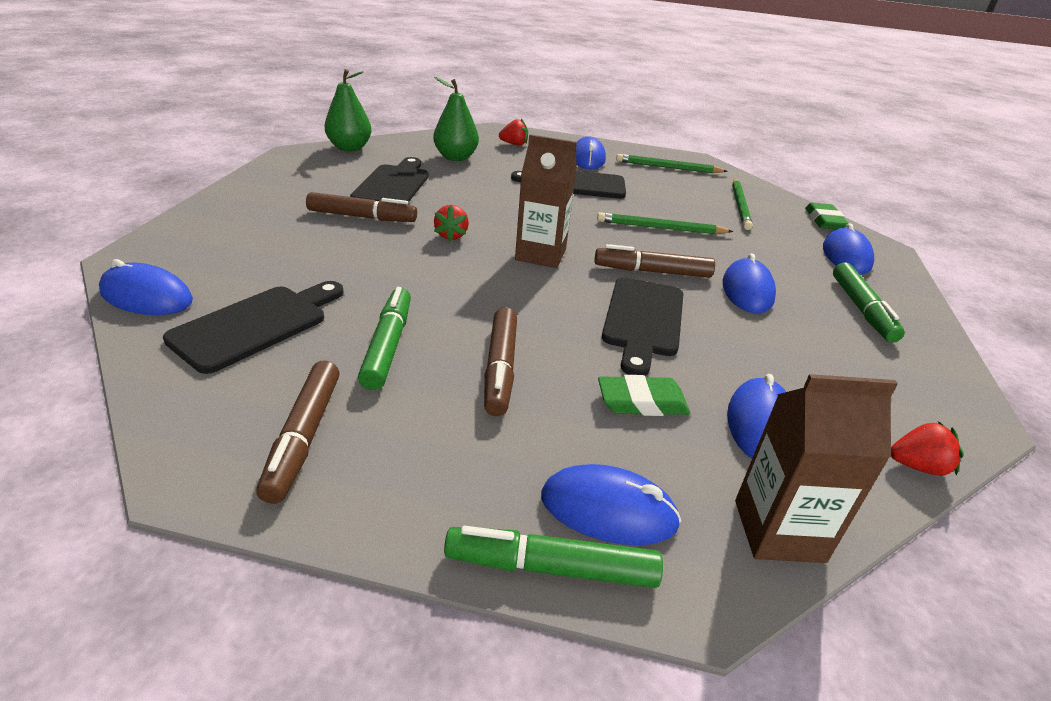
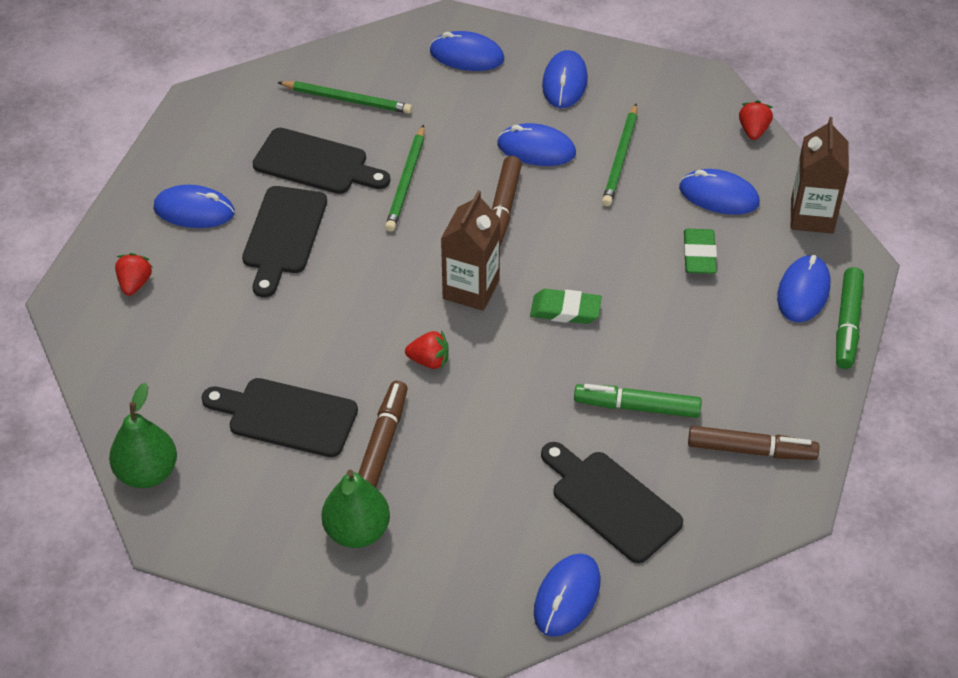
camera: 80 degrees left, 15 degrees up
(455, 157) = (188, 351): green pear -> green pear (357, 531)
(500, 368) = (664, 334): brown marker -> none
(643, 320) = (590, 233): black cutting board -> black cutting board (316, 163)
(668, 167) = (228, 135): green pencil -> green pencil (621, 158)
(824, 221) = (385, 42): green eraser -> green eraser (565, 310)
(862, 309) = (564, 83): green marker -> blue mouse

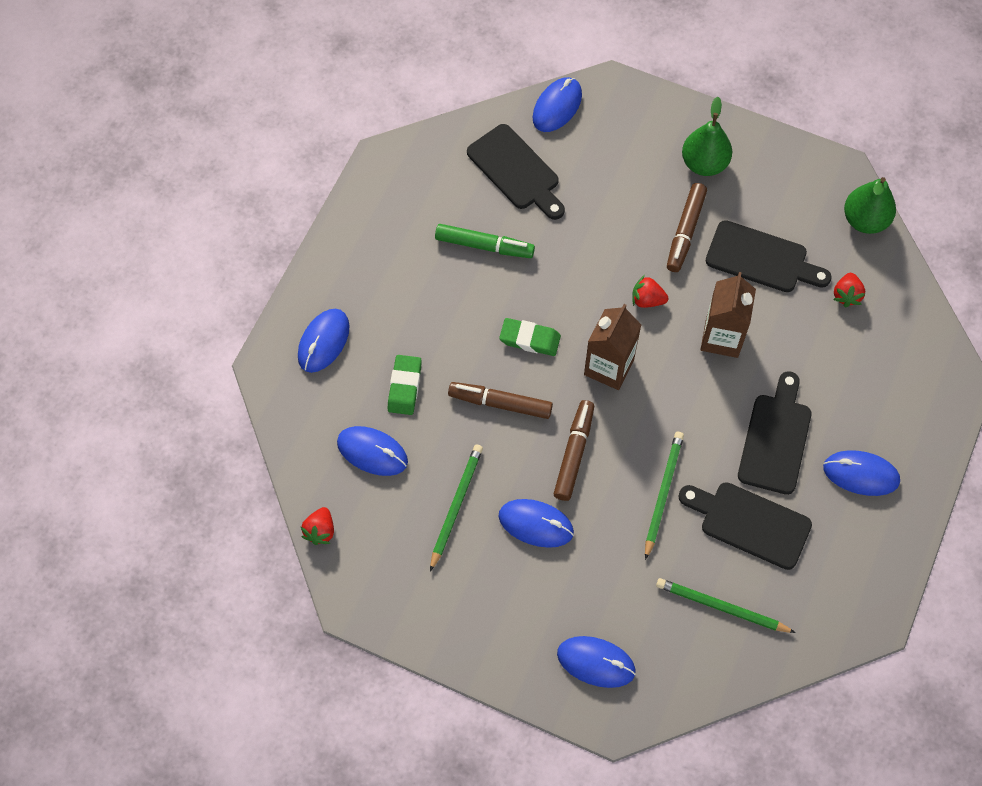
camera: 175 degrees left, 15 degrees up
(135, 283) = (903, 396): red strawberry -> red strawberry (846, 295)
(564, 83) = (497, 613): blue mouse -> none
(751, 450) = (403, 203): brown marker -> brown marker (500, 403)
(812, 216) = (293, 422): brown carton -> brown carton (722, 337)
(847, 324) = (296, 307): green marker -> none

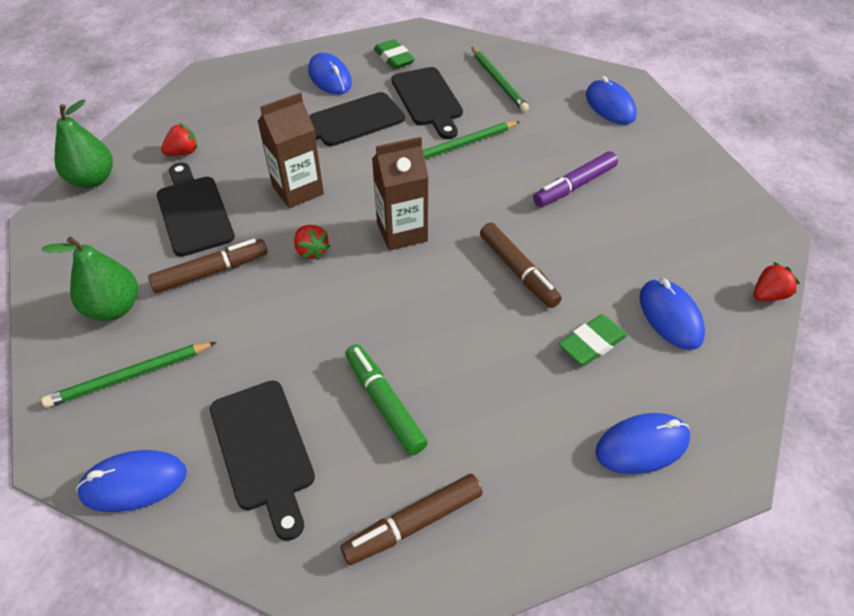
camera: 135 degrees left, 15 degrees down
(456, 506) = (628, 234): green pencil -> green pencil (130, 376)
(516, 171) = (263, 450): black cutting board -> black cutting board turned 150 degrees clockwise
(530, 339) = (439, 295): green eraser -> green eraser (394, 58)
(536, 524) = (574, 186): blue mouse -> purple marker
(574, 453) = (497, 203): brown marker -> brown marker (413, 524)

